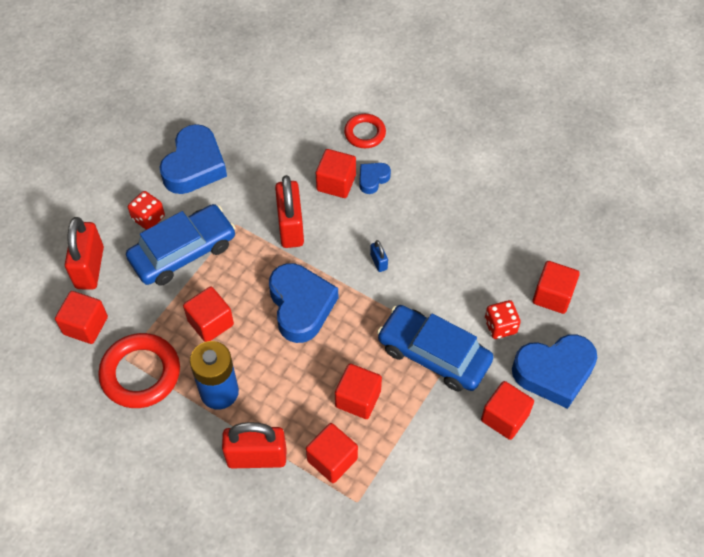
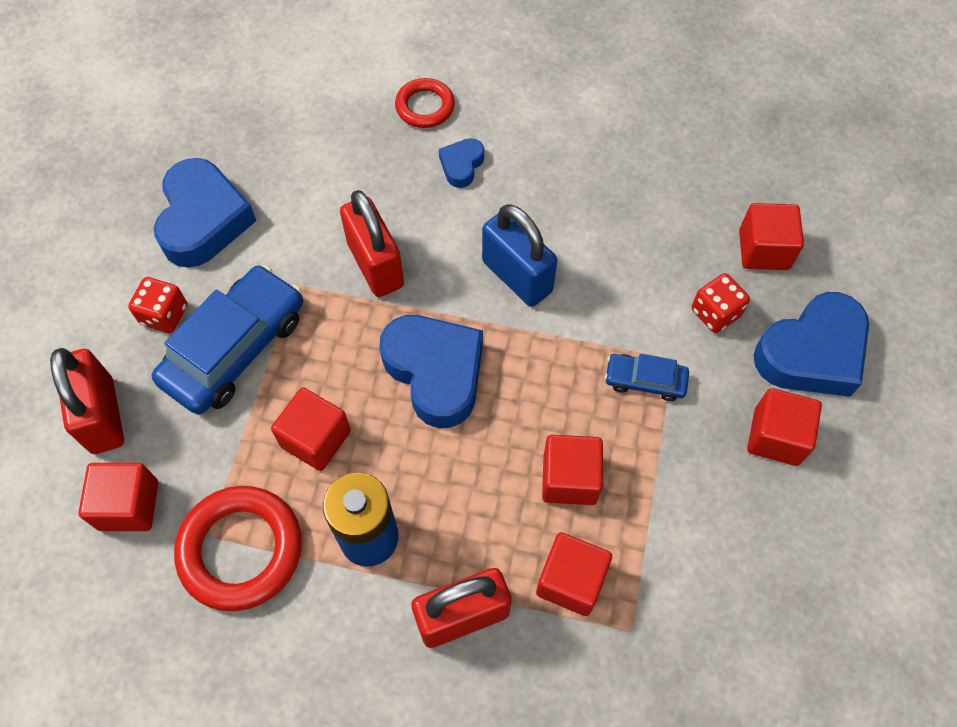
camera: 20 degrees left, 5 degrees up
(336, 183) = (413, 185): red cube -> none
(378, 262) = (517, 276): blue padlock -> blue padlock, size x2.22
(434, 354) = (645, 380): blue car -> blue car, size x0.50

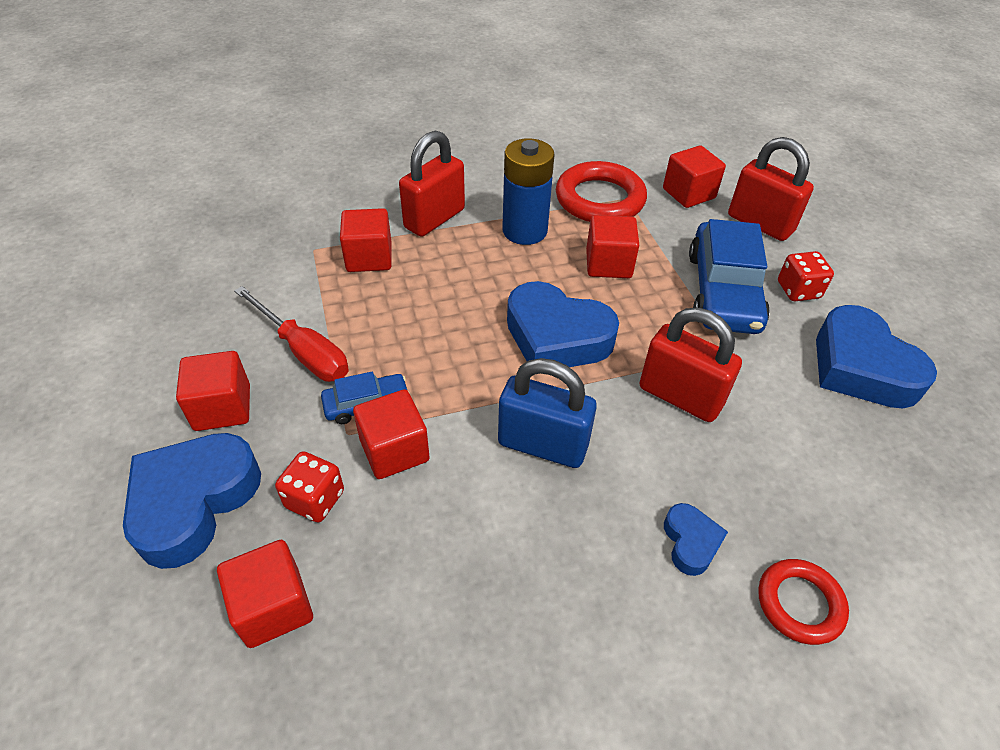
camera: 150 degrees right, 15 degrees down
(569, 479) = (400, 311): red cube -> red cube (394, 450)
(685, 470) = (303, 351): none -> red screwdriver

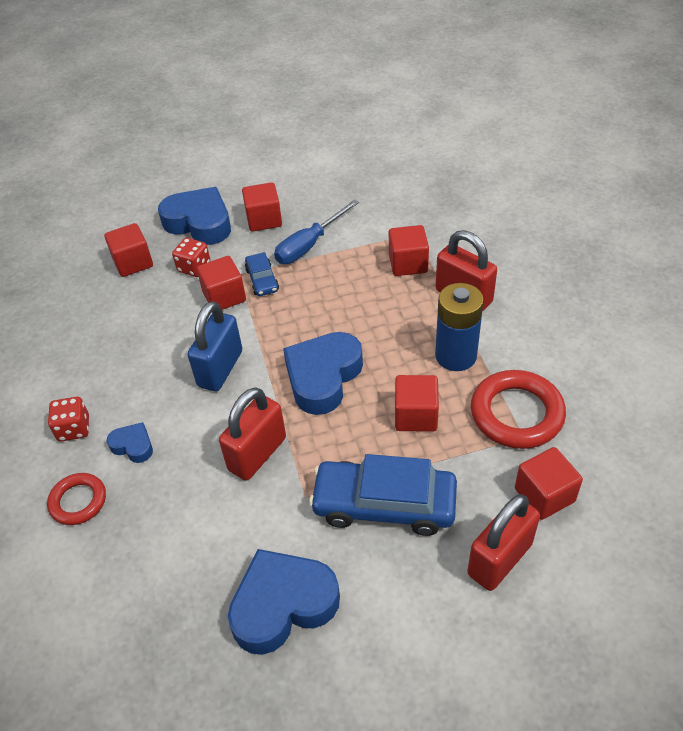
camera: 95 degrees right, 0 degrees up
(303, 351) = (309, 245): red screwdriver -> blue screwdriver
(690, 542) = (133, 446): blue heart -> blue heart turned 150 degrees counterclockwise
(798, 290) = (390, 574): red dice -> red dice (74, 428)

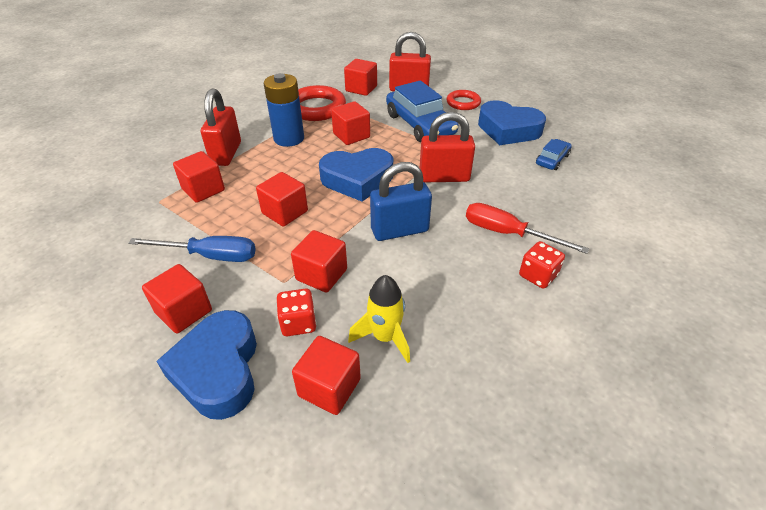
camera: 130 degrees left, 5 degrees down
(78, 501) = (572, 231): red ring -> red ring (463, 103)
(133, 446) = (507, 233): blue heart -> red screwdriver
(134, 303) = (385, 337): none -> yellow rocket
(262, 280) = (281, 262): blue car -> blue car (552, 159)
(322, 304) = (285, 212): none -> red cube

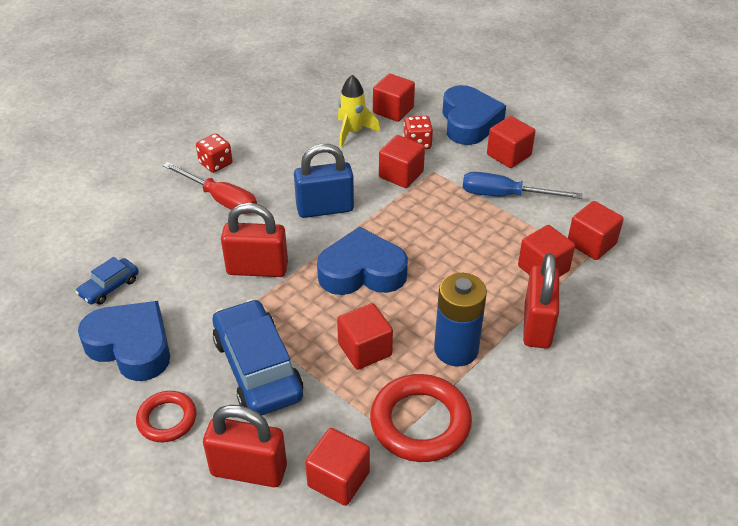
camera: 175 degrees left, 0 degrees up
(285, 212) = (443, 235): red cube -> red cube (591, 244)

